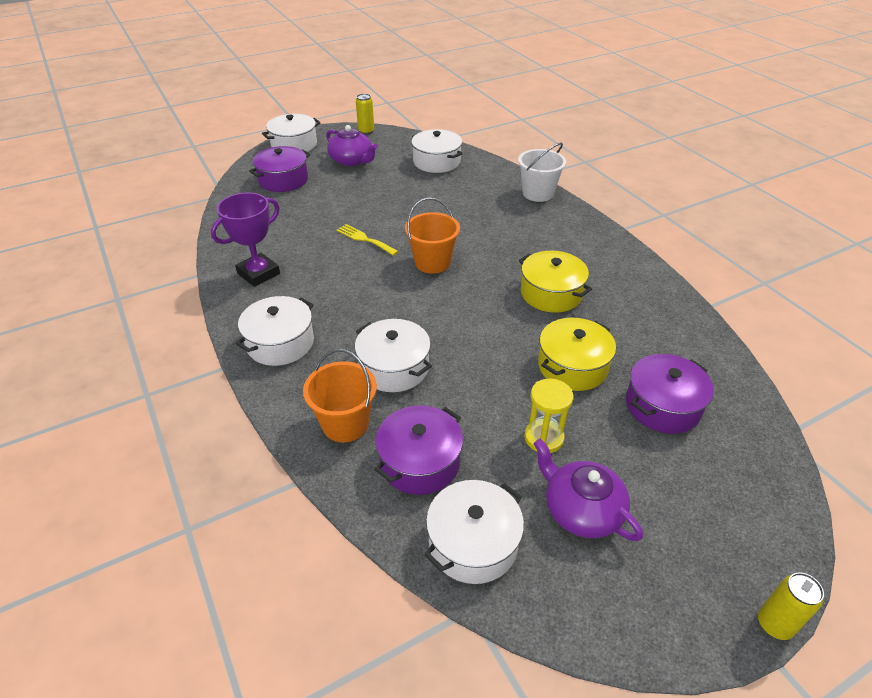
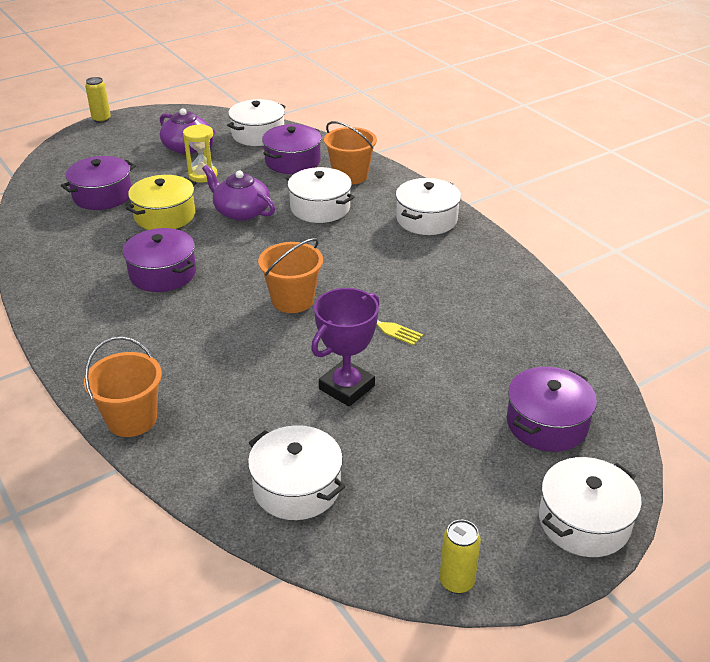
camera: 175 degrees right, 5 degrees down
(258, 273) = (487, 277): purple trophy -> purple trophy (347, 387)
(352, 160) = (453, 480): purple teapot -> purple teapot (241, 212)
(538, 193) = (132, 419): white bucket -> orange bucket
(551, 293) = (162, 273): yellow pot -> purple pot

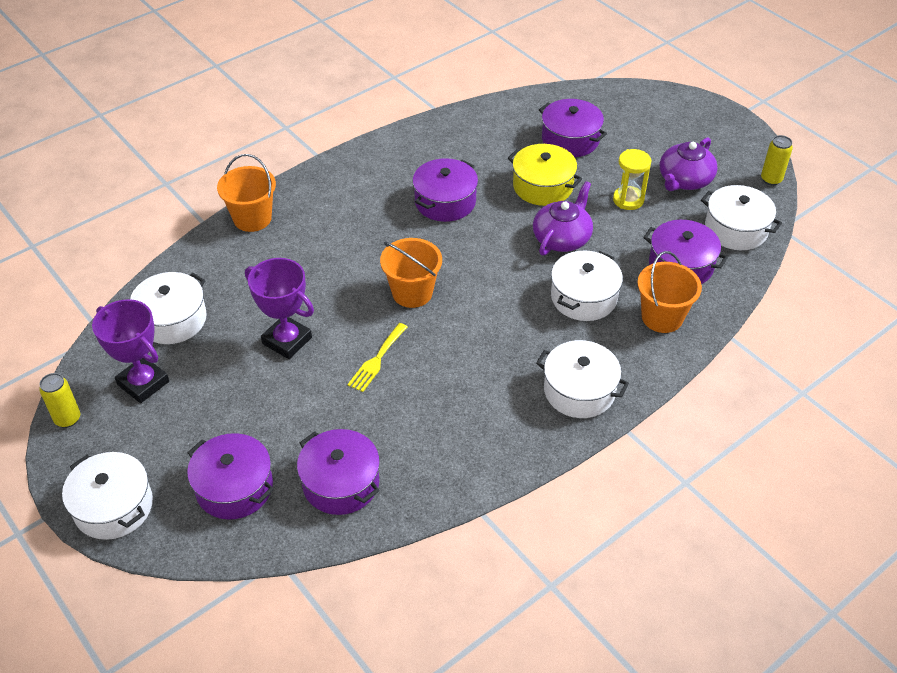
camera: 85 degrees right, 10 degrees up
(101, 119) = (725, 107): yellow can -> yellow can (771, 179)
(400, 508) = (143, 383): none -> purple trophy
(534, 351) = (341, 483): none -> purple pot

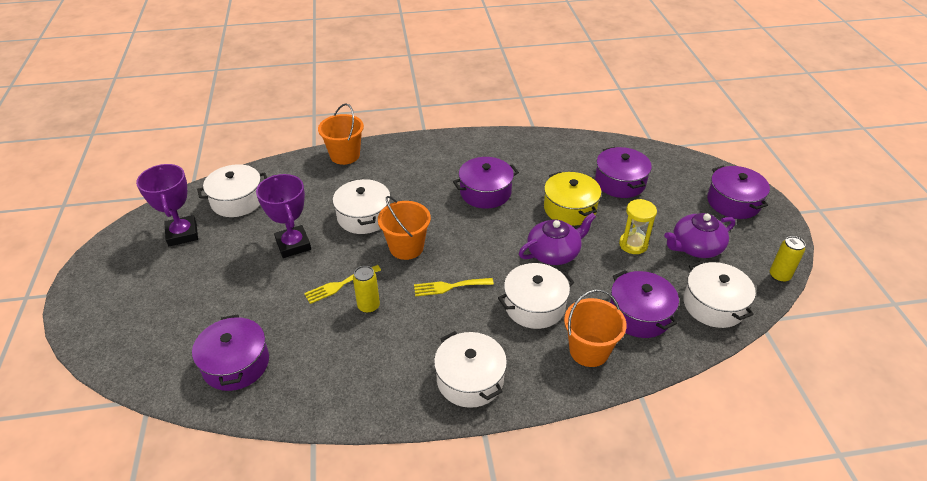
camera: 30 degrees right, 5 degrees down
(67, 419) = (120, 237): yellow can -> yellow can (368, 306)
(113, 506) = (89, 307): white pot -> white pot (364, 216)
(234, 487) = (168, 331): purple pot -> purple pot (733, 202)
(489, 314) = (449, 287): none -> yellow fork

